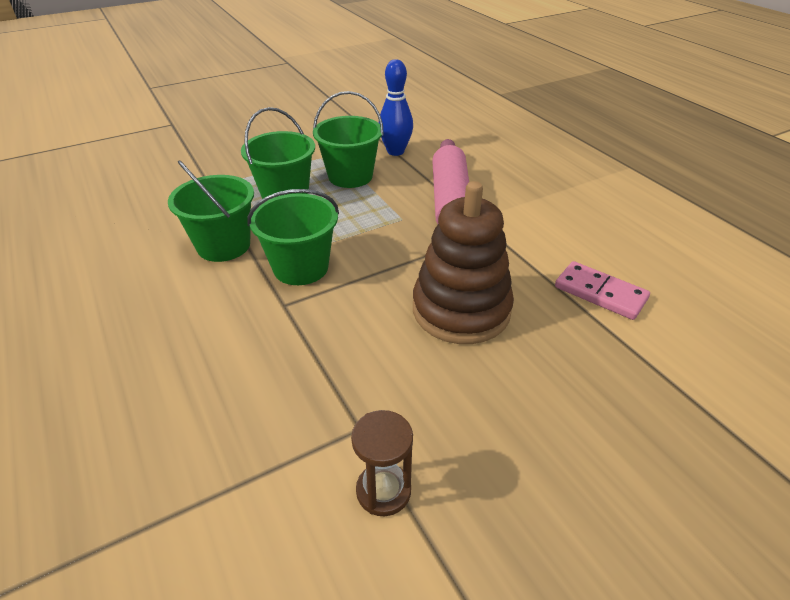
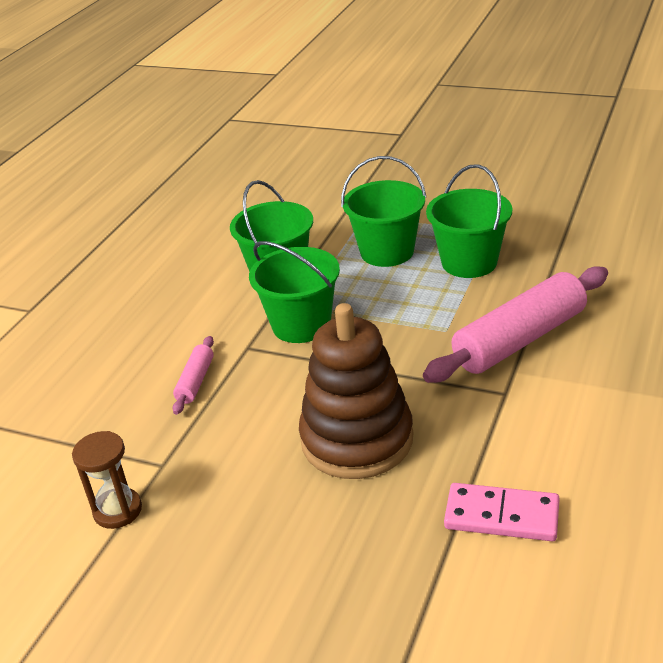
camera: 55 degrees right, 5 degrees down
(281, 353) = (195, 381): none -> pink rolling pin
(395, 151) = (557, 257): blue bowling pin -> none
(600, 293) = (501, 516): pink domino -> pink domino turned 75 degrees counterclockwise

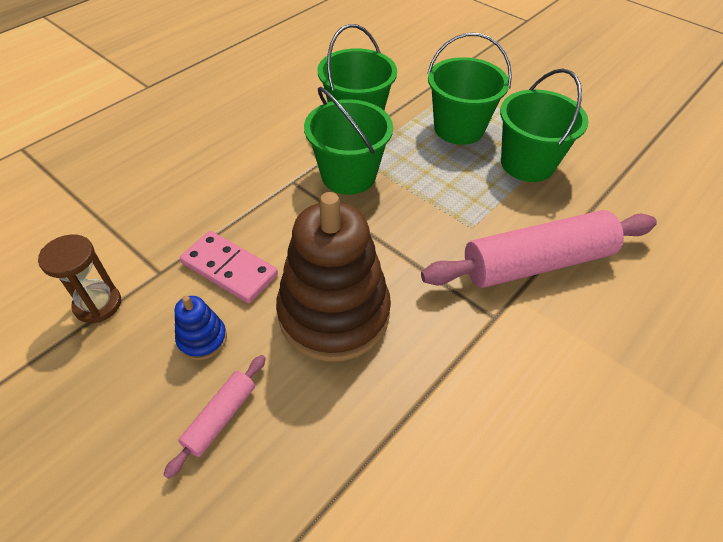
camera: 15 degrees right, 15 degrees up
(195, 381) = (232, 199): pink rolling pin -> pink rolling pin (220, 417)
(243, 501) = (202, 339): none -> blue stacking toy
(501, 516) = (424, 461): pink domino -> pink domino (229, 269)

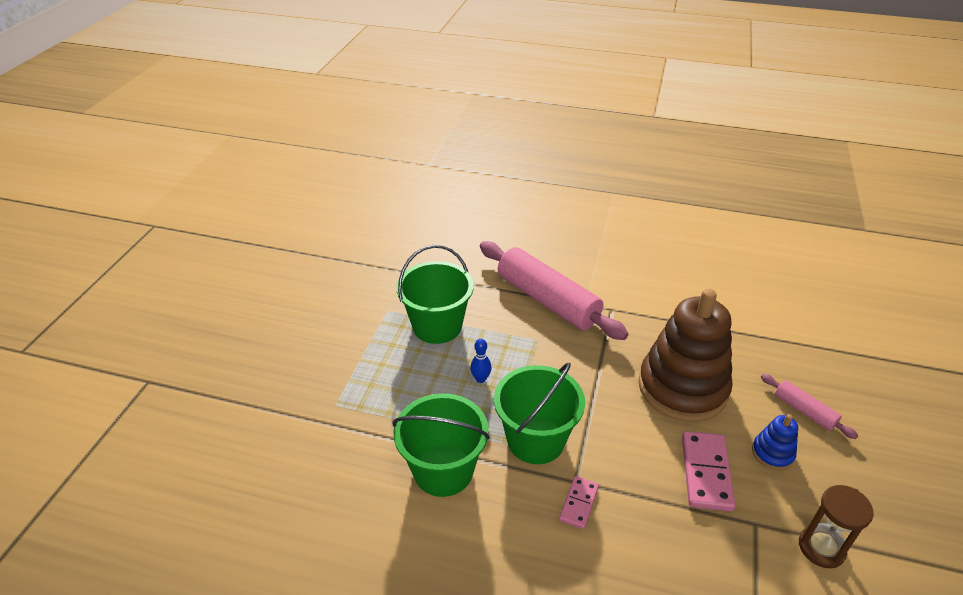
camera: 115 degrees left, 10 degrees down
(220, 417) = (804, 411): pink rolling pin -> pink rolling pin turned 45 degrees clockwise
(272, 174) = (578, 503): none -> pink domino
(439, 168) = (480, 379): none -> blue bowling pin
(459, 128) = (411, 382): green bucket -> none

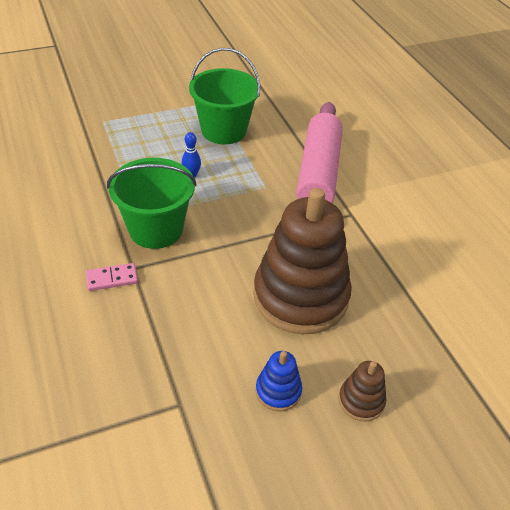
camera: 50 degrees right, 5 degrees up
(443, 470) = (86, 195): green bucket -> none
(706, 472) = (211, 348): pink domino -> none
(804, 411) = (361, 401): pink rolling pin -> brown stacking toy
(821, 548) = (189, 466): brown hourglass -> none

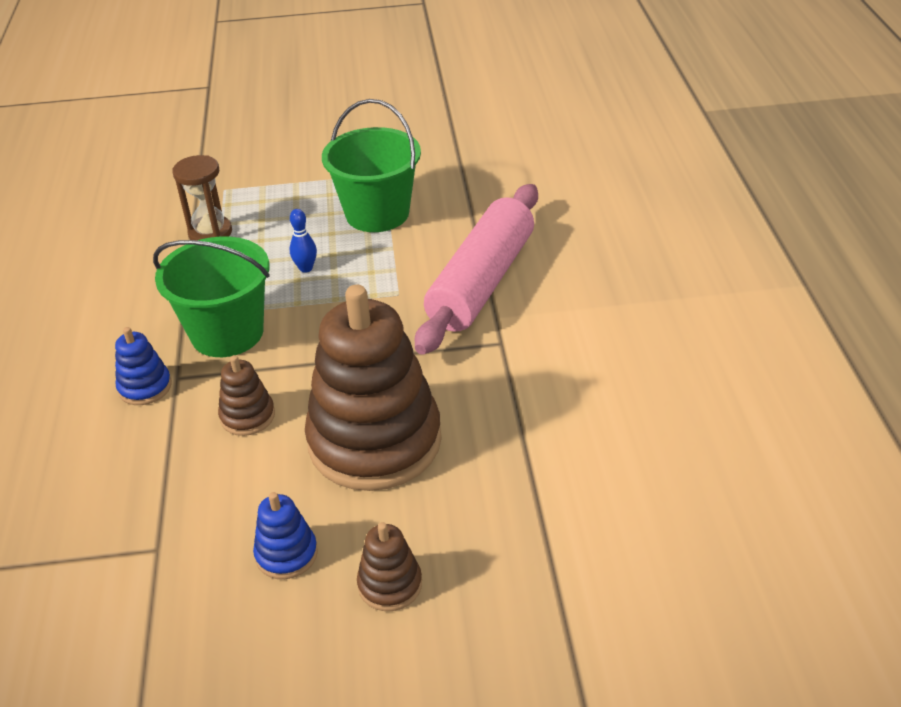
camera: 20 degrees right, 5 degrees down
(108, 155) = (210, 233): none -> brown hourglass
(112, 278) = (145, 387): pink domino -> blue stacking toy
(200, 290) = (247, 416): none -> brown stacking toy

